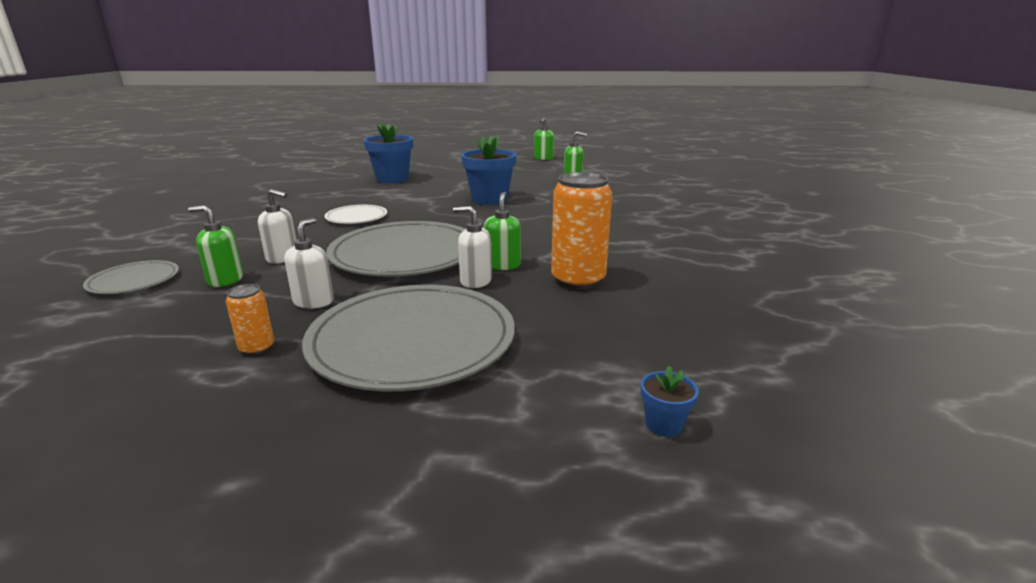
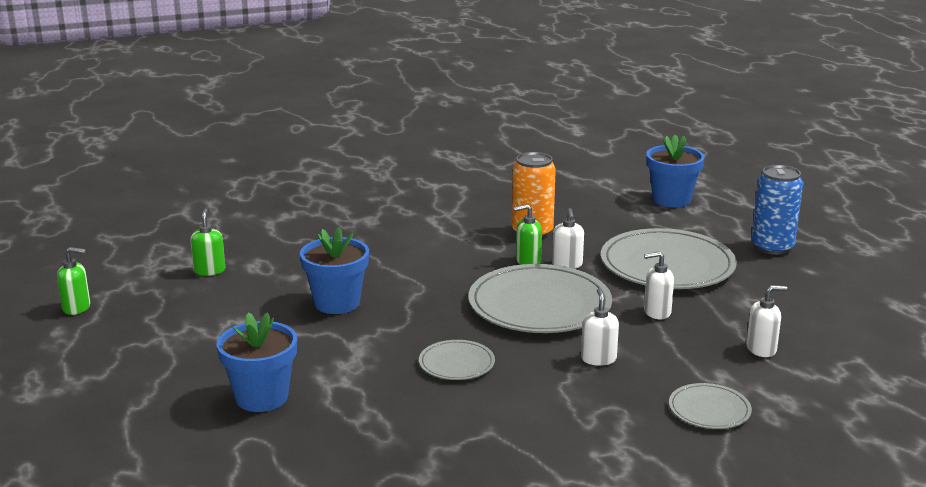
camera: 110 degrees left, 0 degrees up
(149, 338) = (761, 349): none -> white soap dispenser
(225, 280) = (663, 365): green soap dispenser -> none
(257, 348) = (727, 307): orange can -> none
(356, 217) = (456, 363): white plate -> grey plate
(365, 477) = (772, 247): none -> blue can
(664, 424) = (671, 199): blue flower pot -> blue flower pot, size x2.27

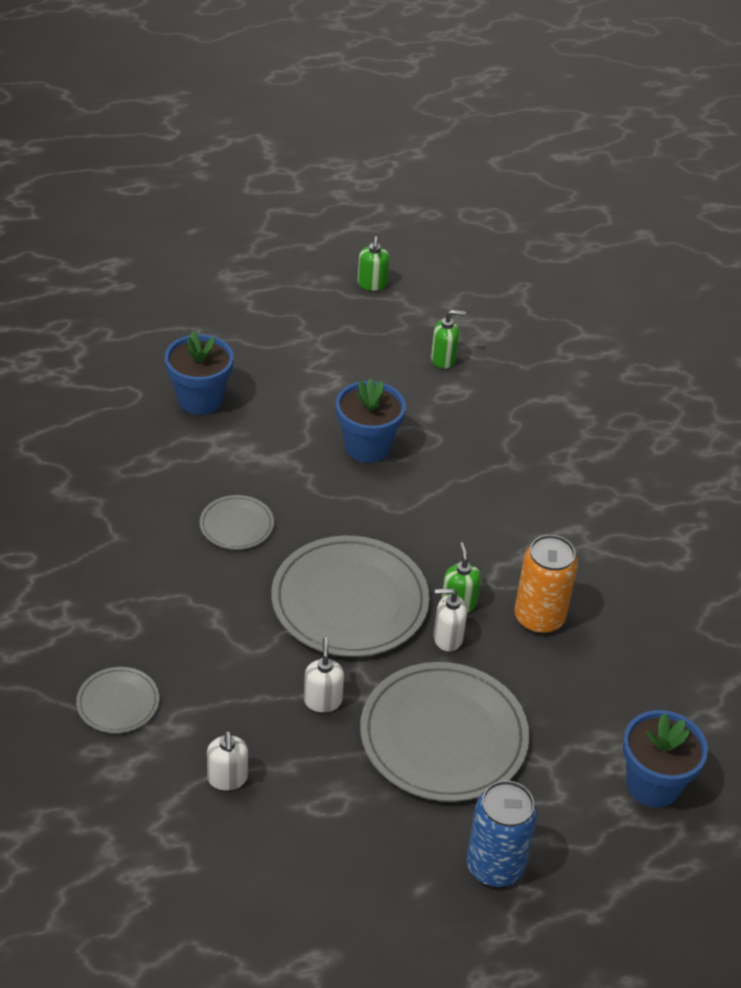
camera: 90 degrees right, 20 degrees up
(598, 359) = (229, 632): white soap dispenser -> none

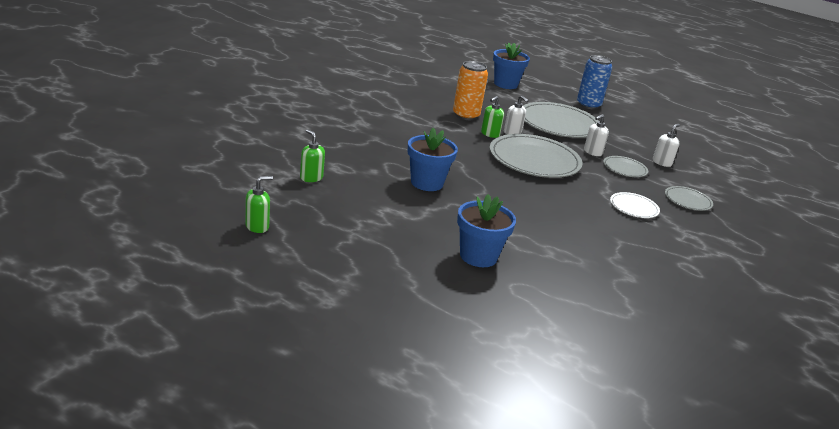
camera: 130 degrees left, 15 degrees down
(159, 616) = (634, 207): none -> white plate
(236, 525) = (546, 205): grey plate -> grey plate (624, 168)

